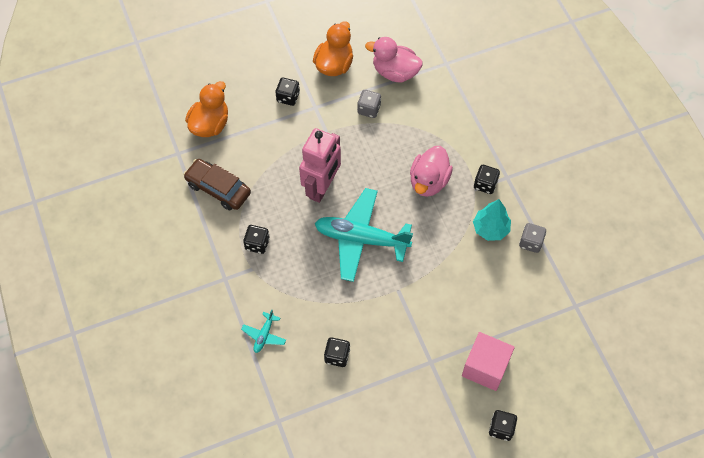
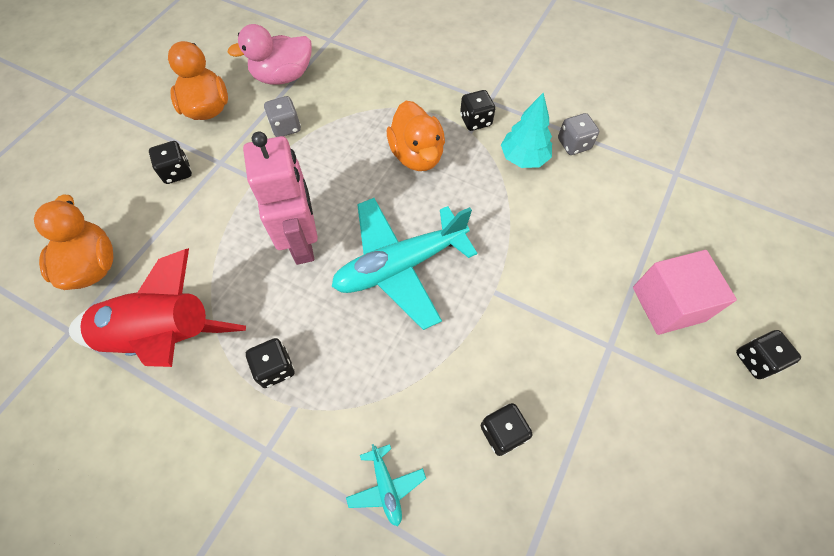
camera: 40 degrees left, 0 degrees up
(218, 188) = (164, 336): brown car -> red rocket
(429, 181) = (417, 155): pink duck -> orange duck

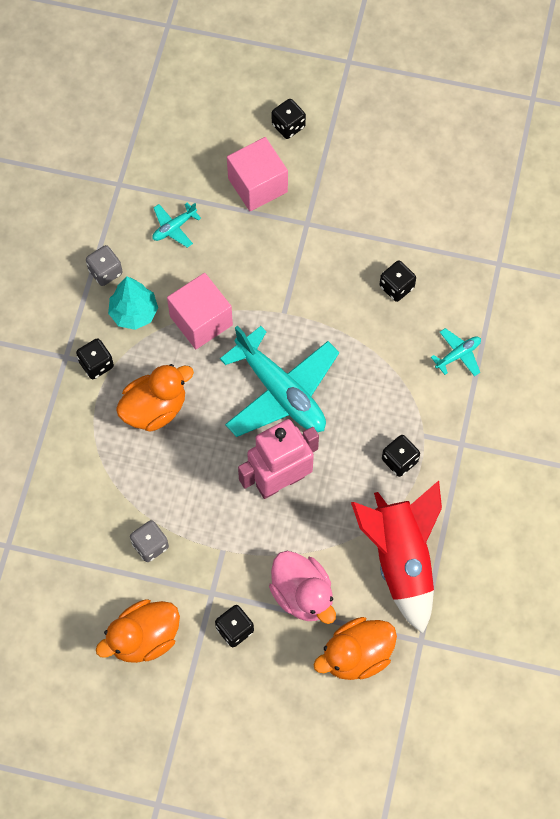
camera: 105 degrees left, 5 degrees up
(283, 76) = (78, 576): pink duck -> pink duck (302, 594)
(502, 211) = (201, 320): none -> pink cube
(618, 210) = (174, 227): none -> turquoise plane

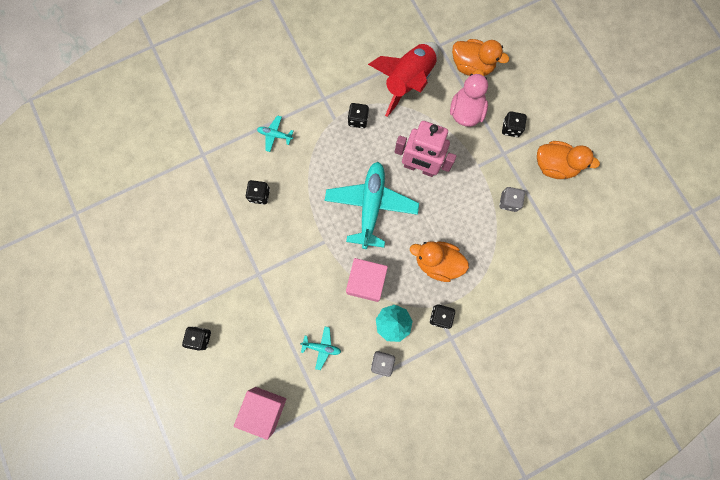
camera: 130 degrees left, 10 degrees up
(257, 185) = (255, 322): pink cube -> pink cube (264, 409)

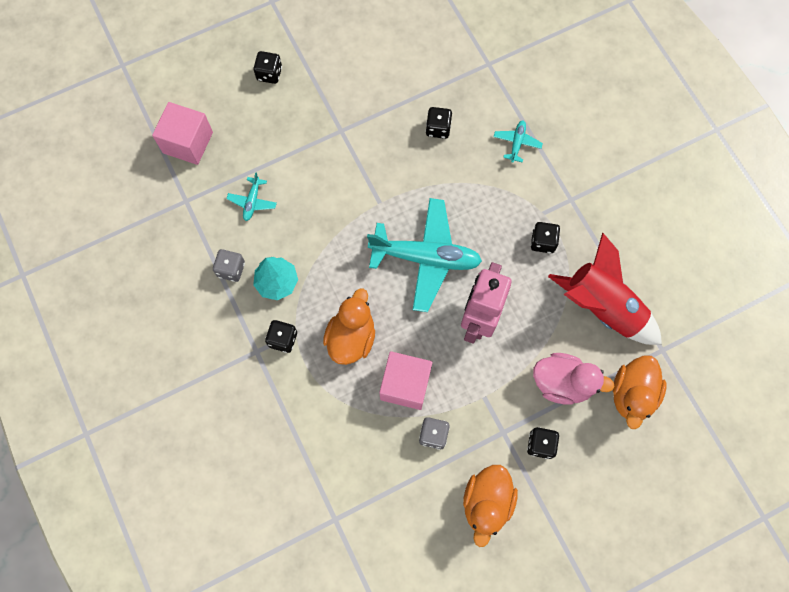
camera: 90 degrees right, 5 degrees down
(366, 282) = (328, 251): pink cube -> pink cube (405, 384)

